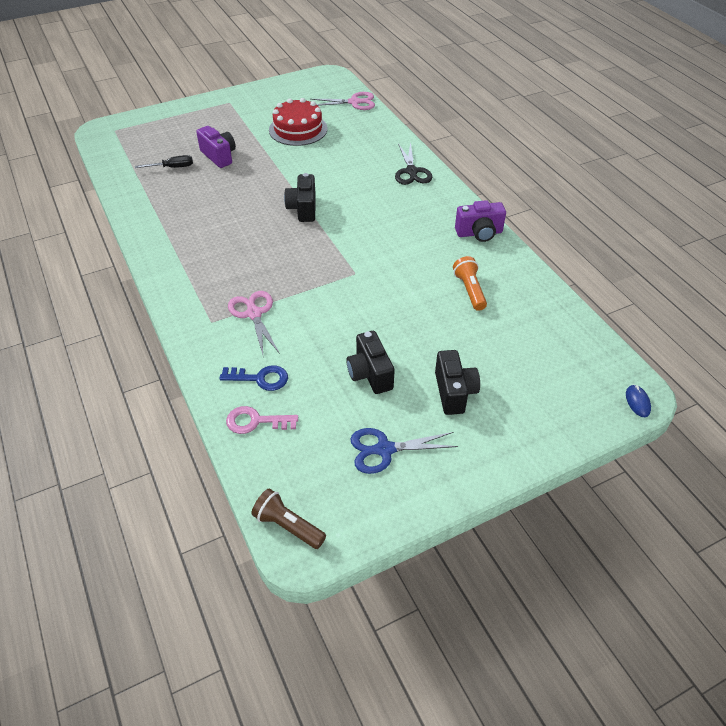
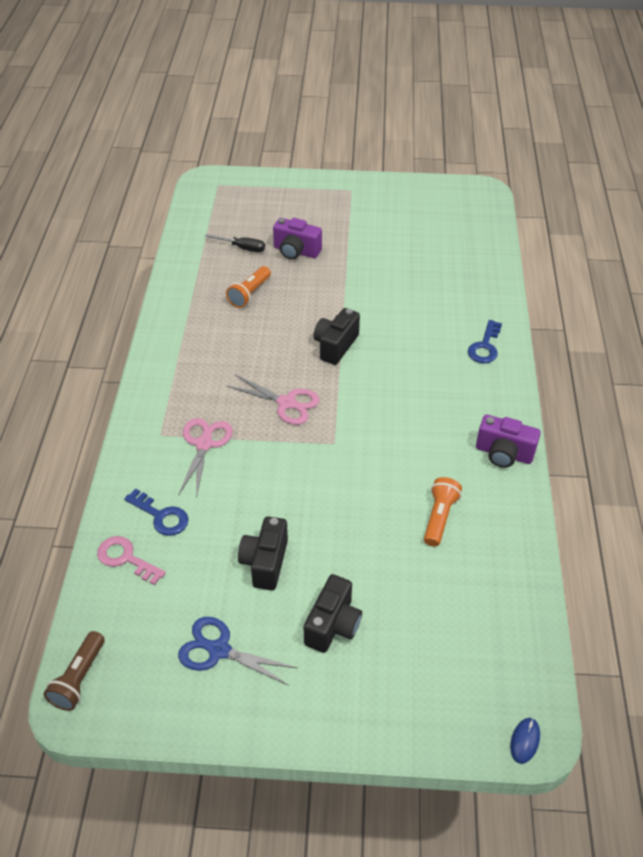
camera: 30 degrees right, 0 degrees up
(205, 197) = (249, 294): none -> orange flashlight
(219, 156) = (296, 251): purple camera -> purple camera turned 120 degrees clockwise
(288, 526) = (79, 678): brown flashlight -> brown flashlight turned 135 degrees counterclockwise
(298, 129) = (399, 248): red cake -> none
(354, 102) = (485, 235): pink scissors -> pink scissors (286, 403)
(411, 171) = (485, 346): black scissors -> blue key

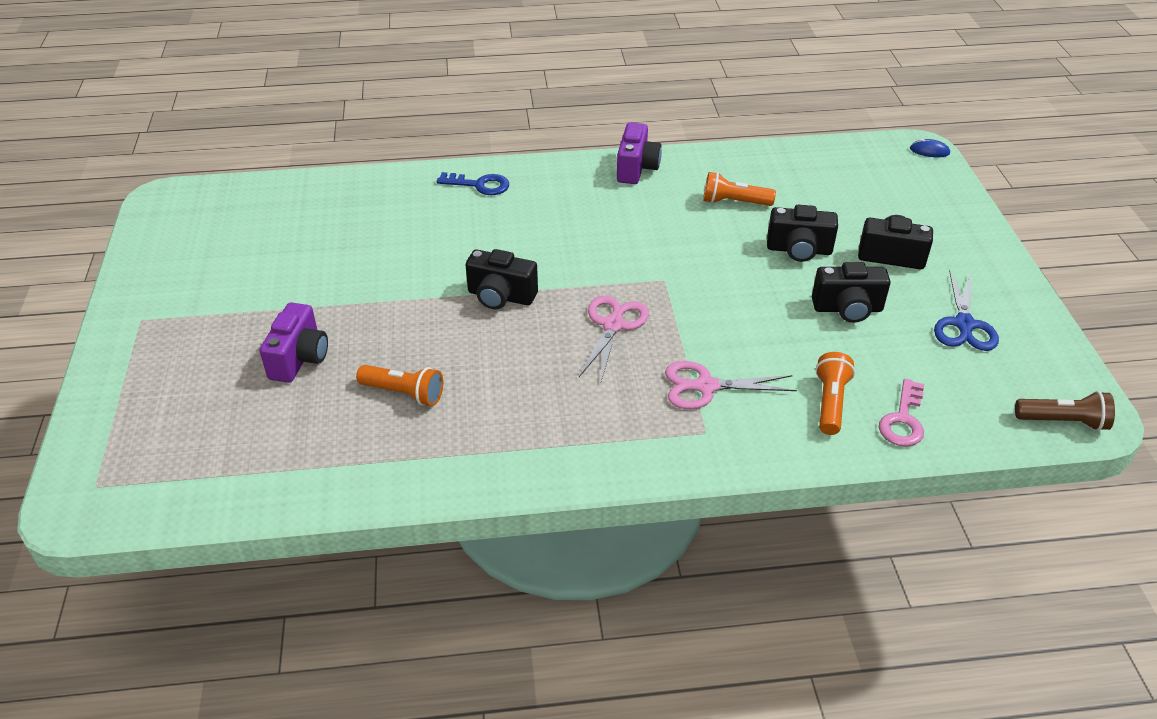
camera: 100 degrees left, 5 degrees down
(161, 516) = (830, 402): blue key -> orange flashlight
(242, 248) = (290, 420): black screwdriver -> none
(356, 549) = (799, 250): none -> black camera

